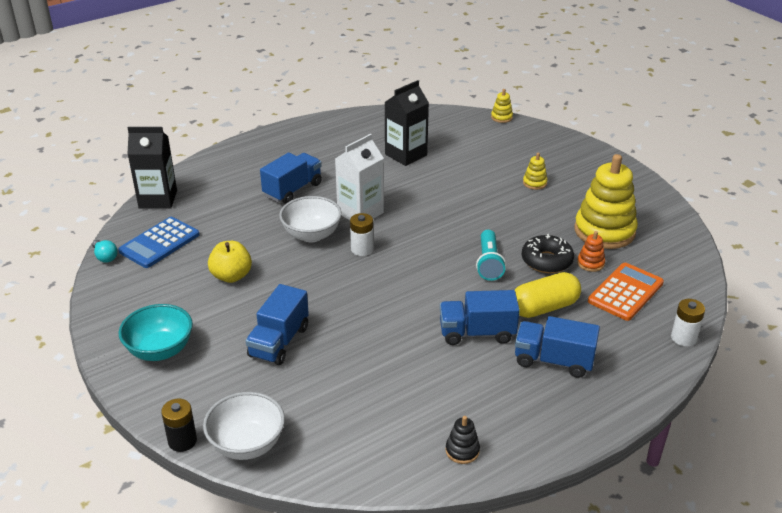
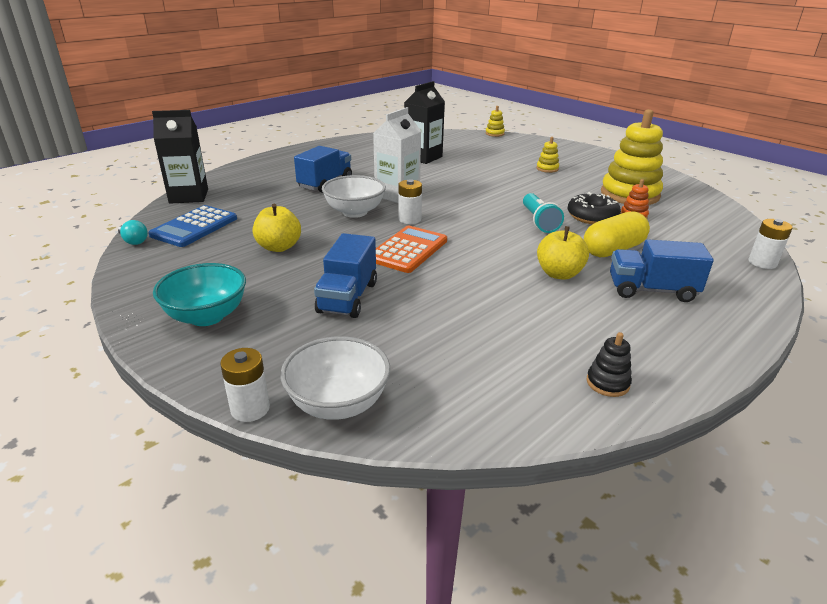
camera: 10 degrees left, 5 degrees down
(182, 441) = (250, 409): black battery -> white battery
(477, 333) = (559, 274): blue truck -> yellow apple
(625, 292) = (680, 233): orange calculator -> orange calculator (408, 250)

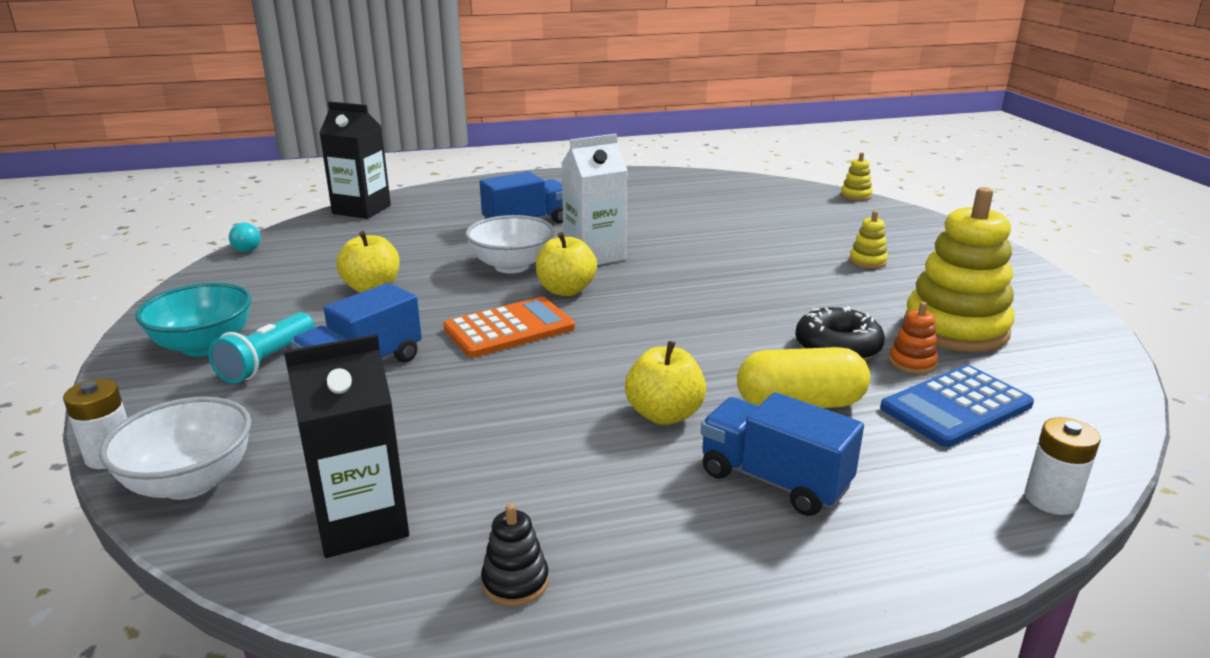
camera: 30 degrees right, 5 degrees down
(194, 227) = (321, 245): blue calculator -> blue calculator (956, 407)
(409, 219) = (566, 290): white battery -> yellow apple
(423, 157) = (699, 212): black carton -> black carton (361, 522)
(539, 221) = (741, 335): turquoise flashlight -> turquoise flashlight (267, 361)

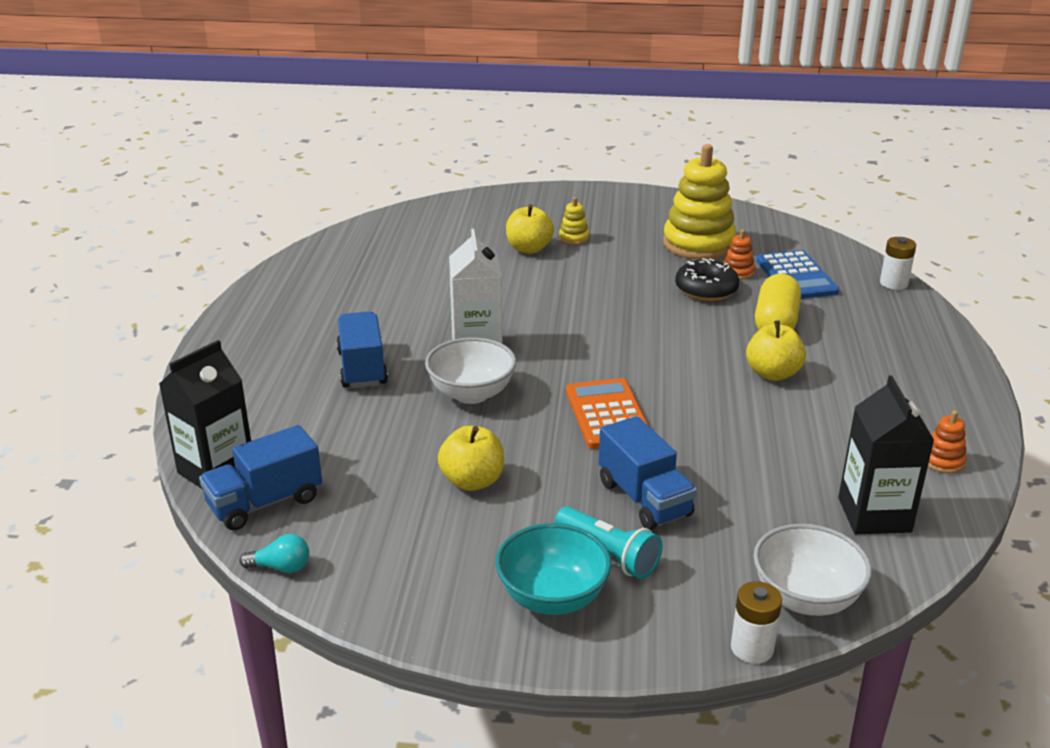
camera: 70 degrees left, 5 degrees up
(515, 582) = (943, 461): black stacking toy -> orange stacking toy
(566, 290) = (545, 375): yellow apple -> yellow apple (529, 249)
(774, 480) = (859, 354): blue truck -> blue truck (265, 502)
(855, 195) = (434, 202): yellow stacking toy -> none

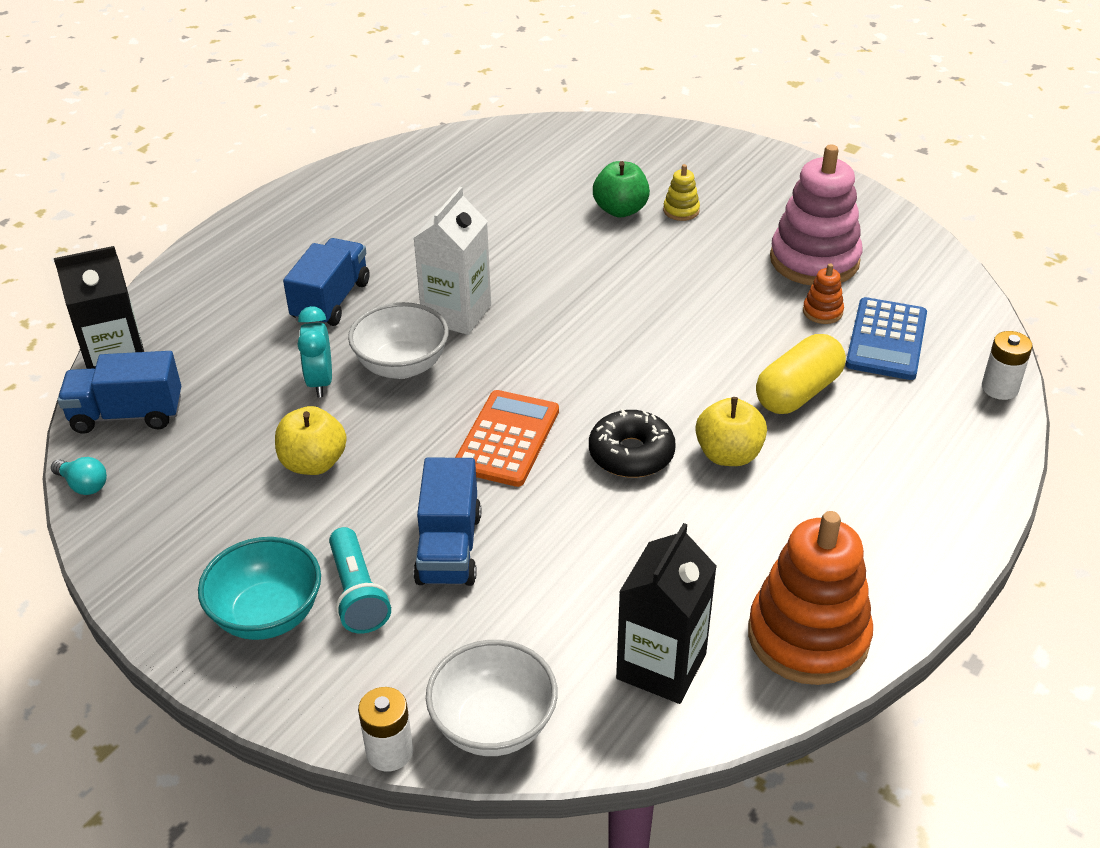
camera: 30 degrees right, 10 degrees up
(415, 425) = (320, 382): none -> turquoise clock
(529, 249) = (620, 210): yellow apple -> green apple
(698, 244) = (814, 260): yellow stacking toy -> pink stacking toy
(706, 289) = (762, 323): black donut -> black donut (631, 454)
(943, 461) = (808, 636): orange stacking toy -> orange stacking toy, size x2.34

